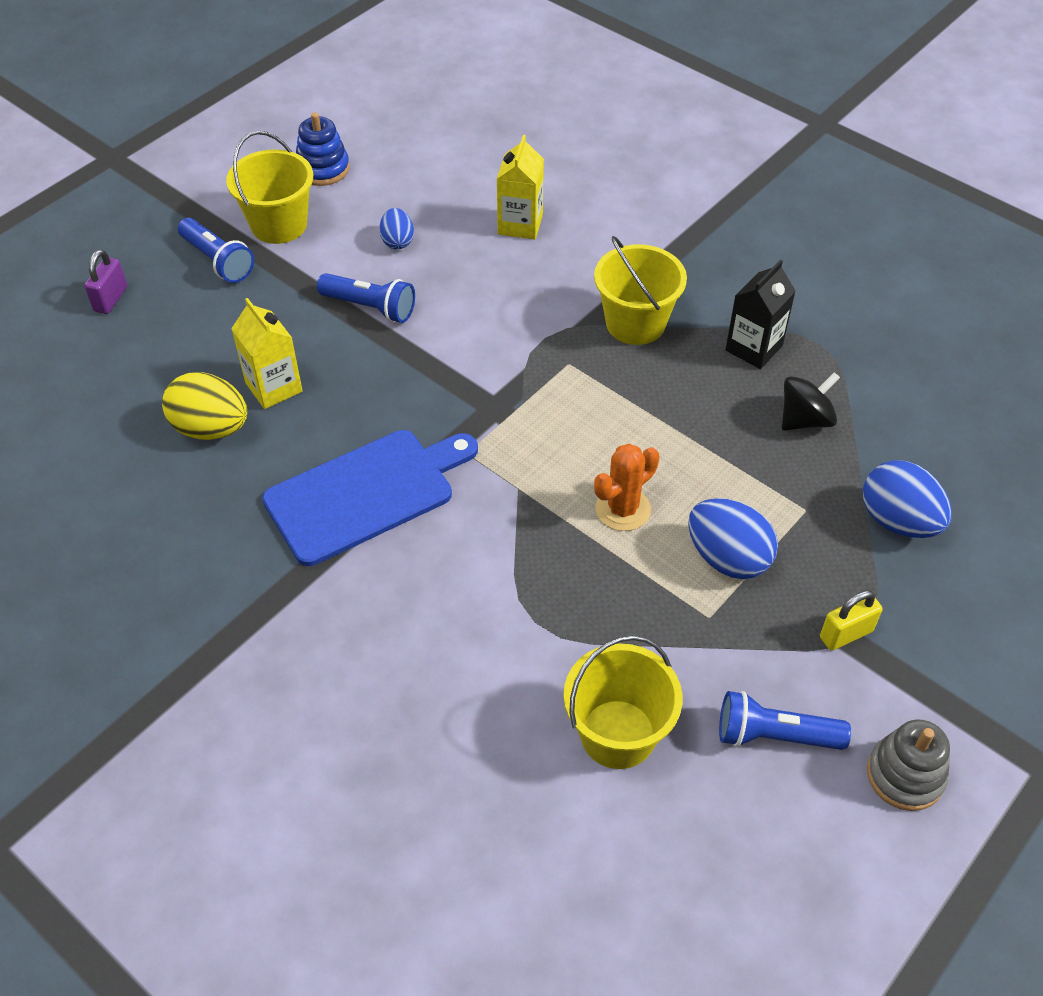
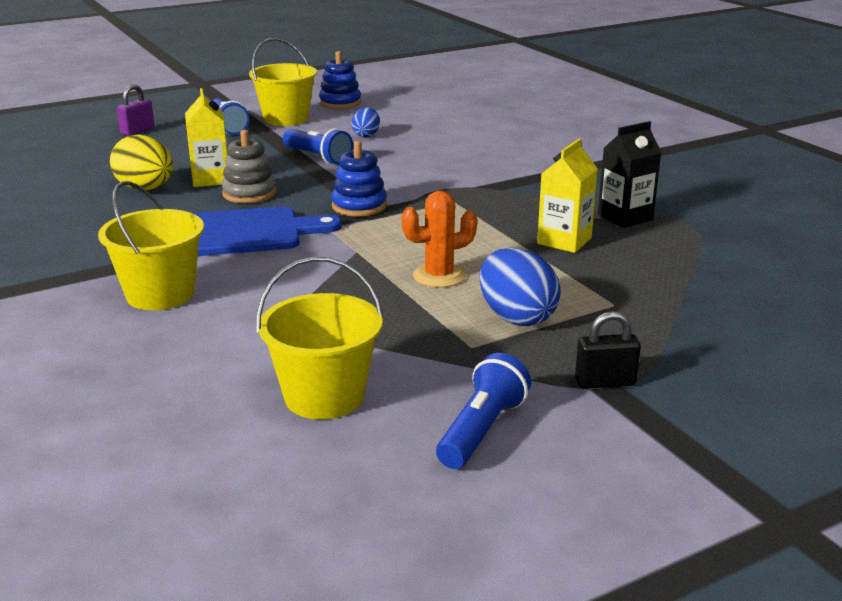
camera: 20 degrees right, 25 degrees down
(473, 399) = (359, 206): none -> blue stacking toy
(520, 224) = (468, 140): yellow carton -> yellow carton (564, 241)
(635, 323) = (527, 192): yellow bucket -> yellow bucket (160, 294)
(774, 735) = (481, 430): blue flashlight -> blue flashlight turned 90 degrees clockwise
(805, 419) = (648, 258): black spinning top -> none
(846, 634) = (605, 382): yellow padlock -> black padlock
(898, 521) = (706, 326): blue egg -> none
(905, 775) = (608, 488): grey stacking toy -> grey stacking toy (249, 193)

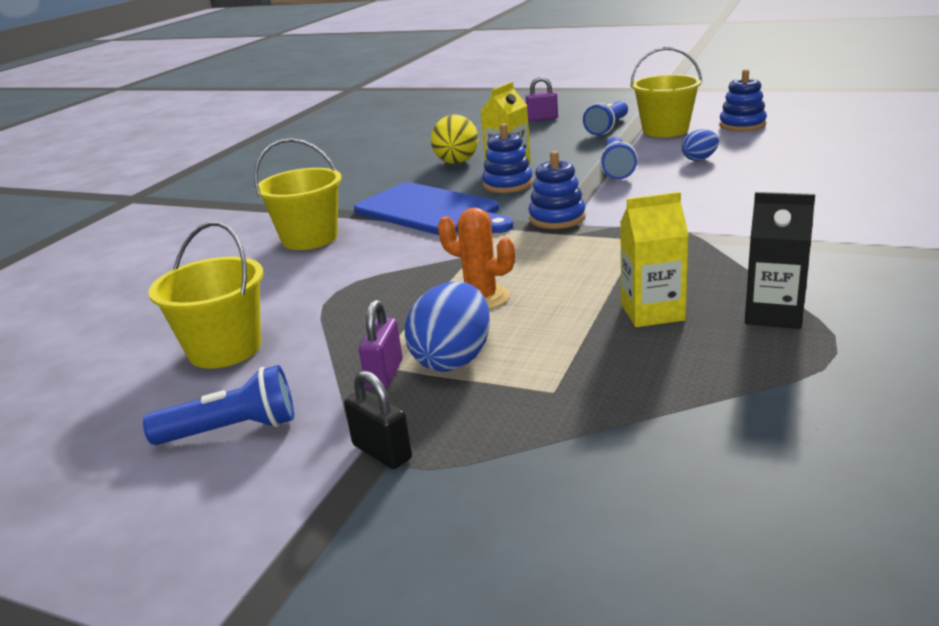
camera: 55 degrees right, 0 degrees up
(249, 193) = (508, 184): grey stacking toy -> blue stacking toy
(495, 347) = (385, 374): none -> purple padlock

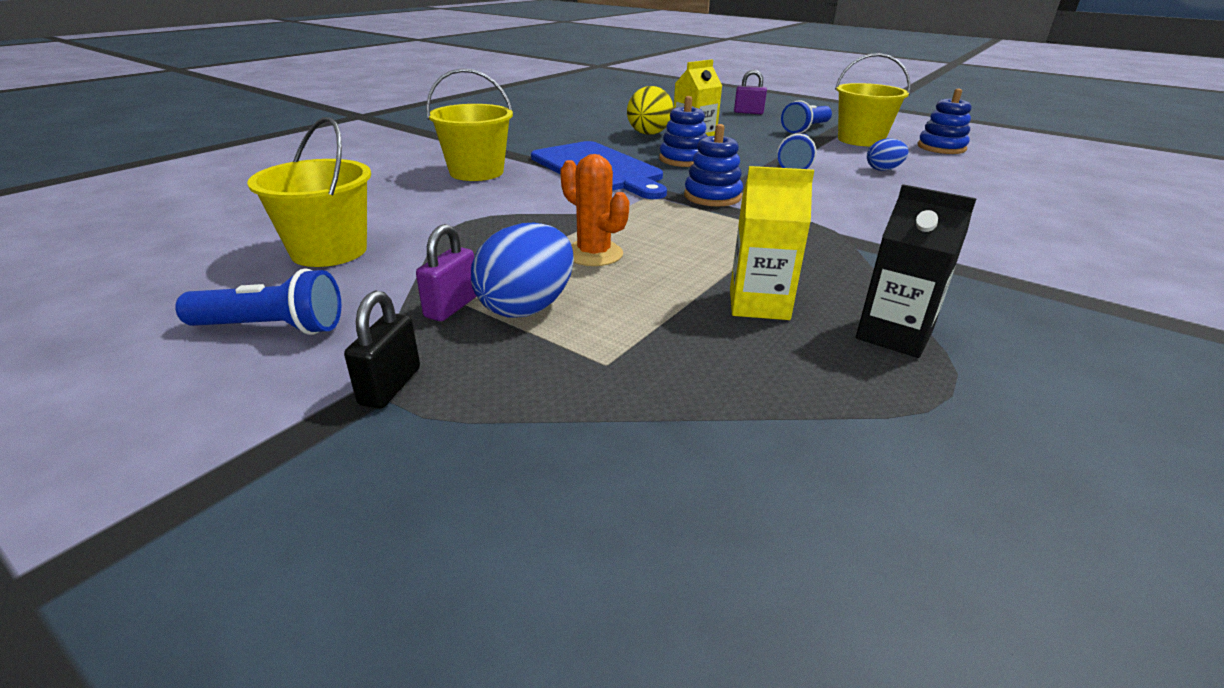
camera: 10 degrees right, 5 degrees up
(382, 452) = (390, 386): black padlock -> black padlock turned 45 degrees clockwise

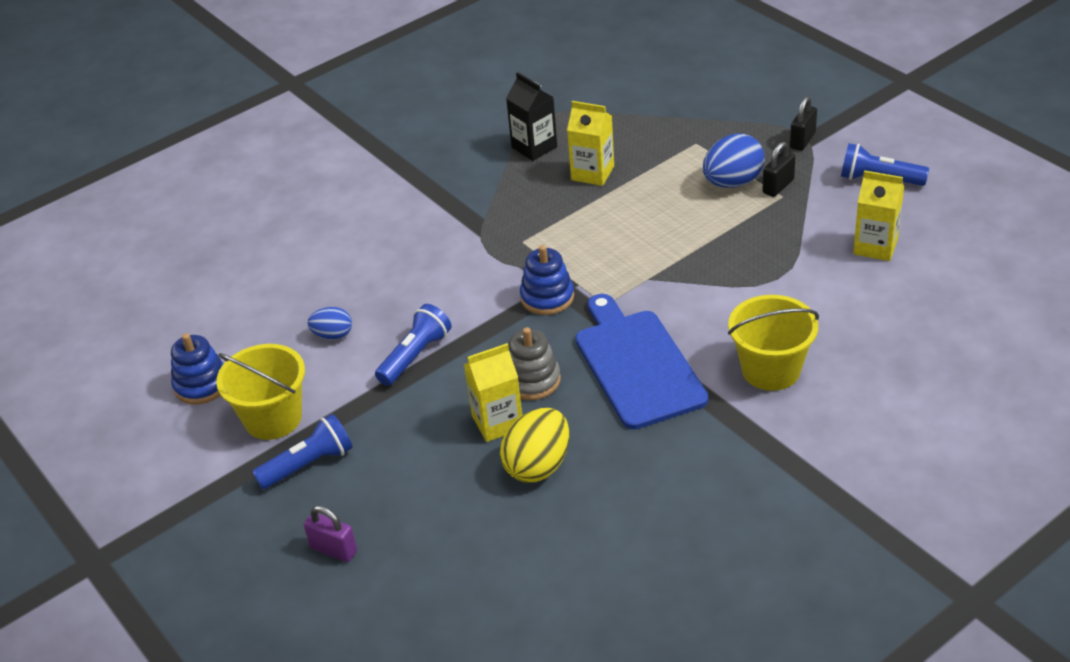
camera: 160 degrees left, 10 degrees up
(329, 251) = (875, 246): yellow bucket -> yellow carton
(451, 307) = (778, 186): purple padlock -> black padlock
(593, 254) = (679, 226): orange cactus -> none
(683, 159) = (532, 380): blue stacking toy -> grey stacking toy

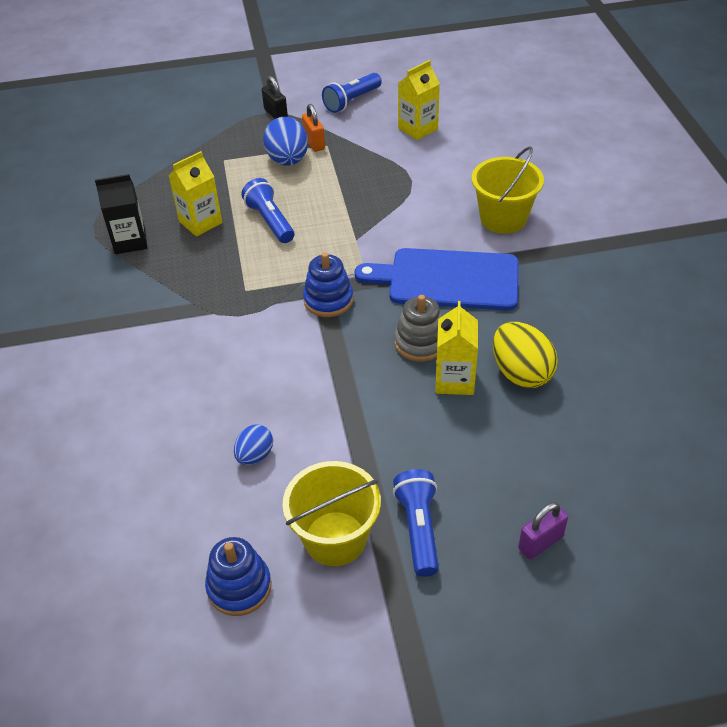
camera: 65 degrees left, 5 degrees up
(415, 356) = (332, 406): blue flashlight -> blue flashlight (270, 221)
(778, 186) = (314, 143): black padlock -> orange padlock

